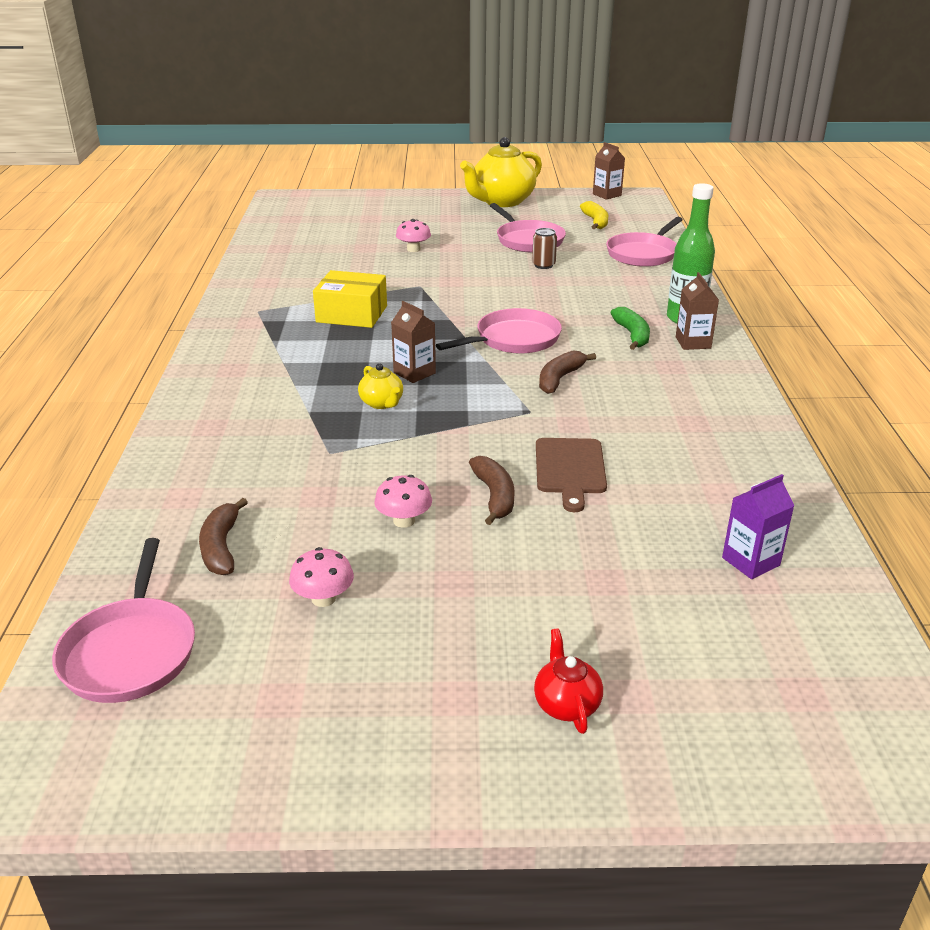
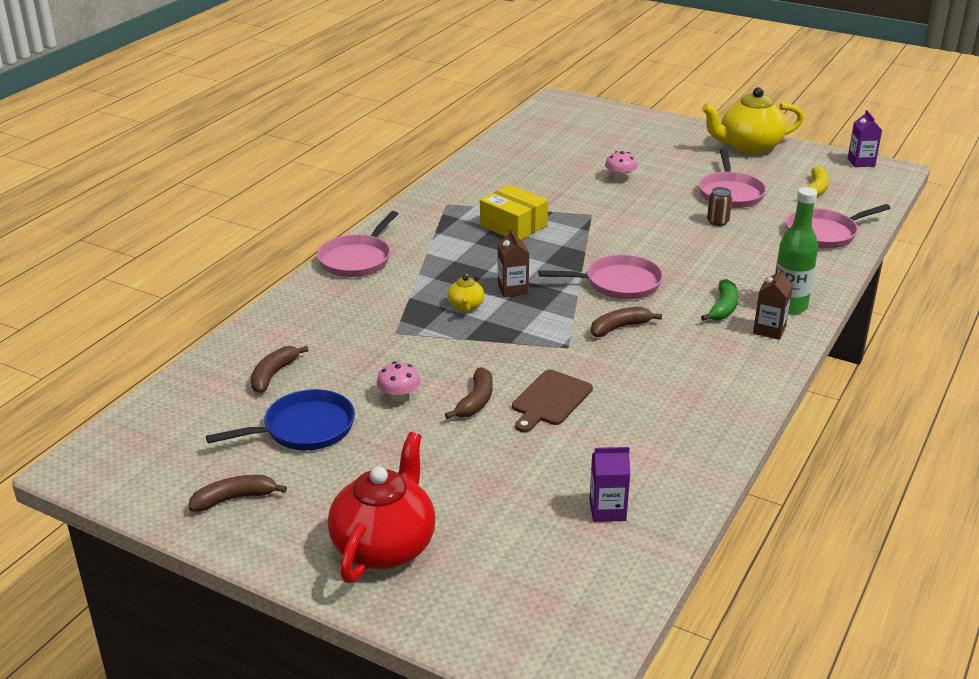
camera: 30 degrees right, 0 degrees up
(130, 651) = (174, 419): pink pan -> pink pan (357, 259)
(314, 725) = (234, 498): none -> brown banana
(323, 598) = (304, 428): pink mushroom -> blue pan
(566, 704) = (384, 546): red teapot -> red teapot, size x2.18
(607, 195) = (861, 162): brown carton -> purple carton

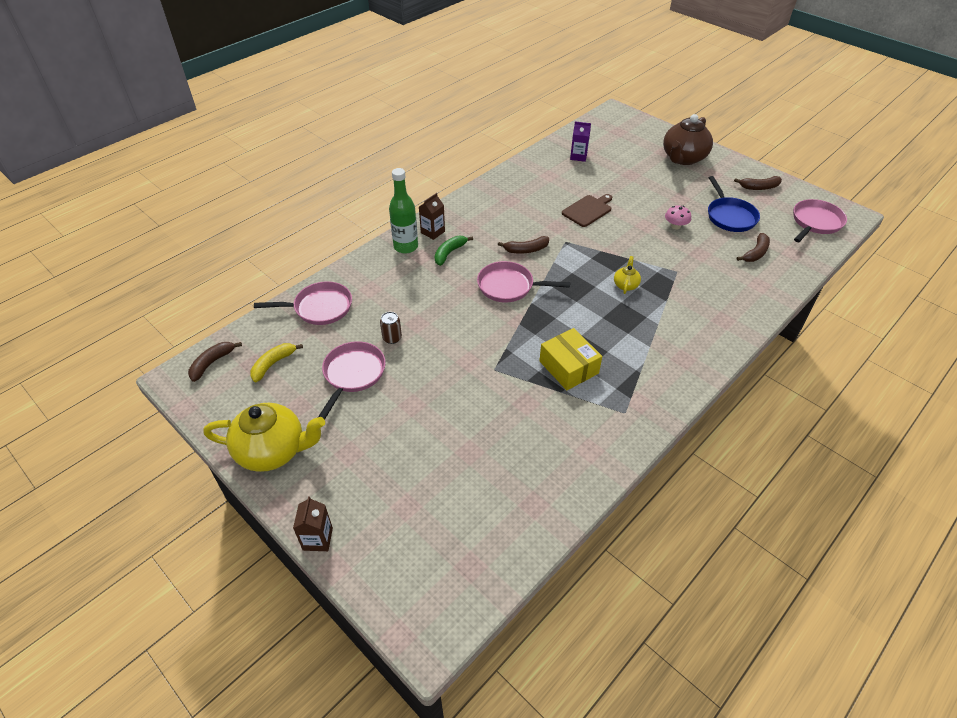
camera: 165 degrees left, 15 degrees up
(304, 428) = (730, 216): blue pan -> blue pan turned 90 degrees counterclockwise
(357, 259) = (709, 350): pink pan -> pink pan (815, 222)
(384, 546) = (683, 158): red teapot -> brown teapot
(475, 401) = (630, 216): brown banana -> brown banana (212, 363)
(512, 289) = (588, 295): brown carton -> brown carton (318, 539)
(620, 178) = (440, 421): pink mushroom -> none
(861, 162) = (191, 397): purple carton -> none

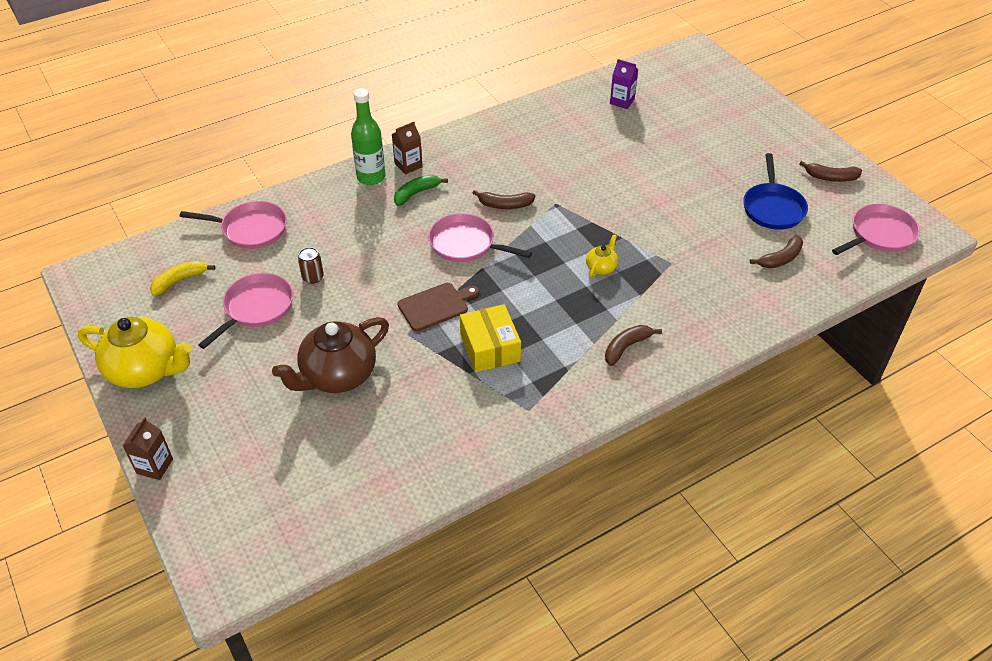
camera: 15 degrees right, 0 degrees up
(212, 363) = (120, 267): brown banana -> brown banana (626, 347)
(588, 210) = (600, 170): brown cutting board -> brown cutting board (435, 306)
(675, 226) = (698, 208): pink mushroom -> none
(683, 158) = (752, 124): brown teapot -> brown teapot (337, 375)

